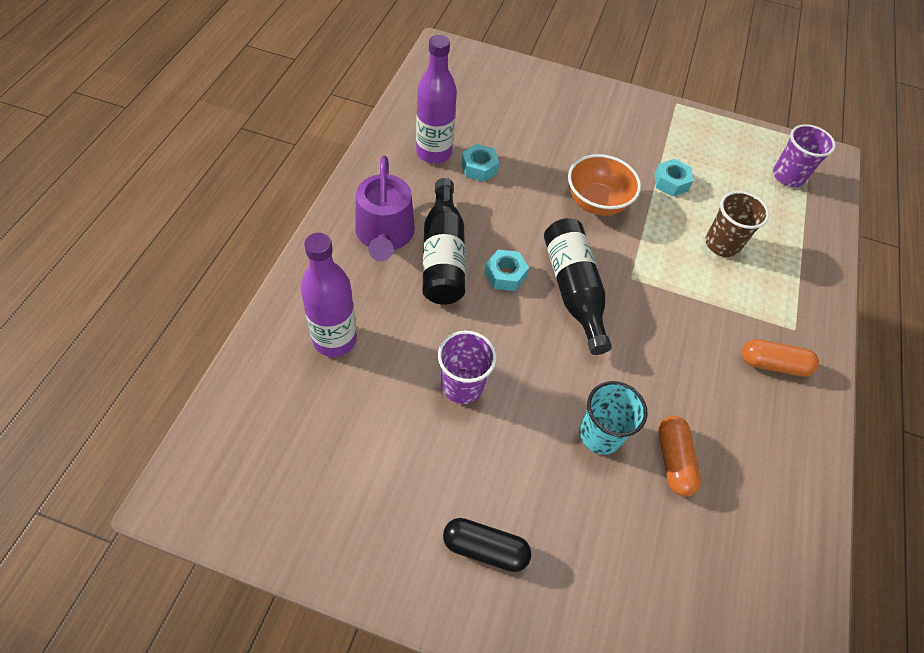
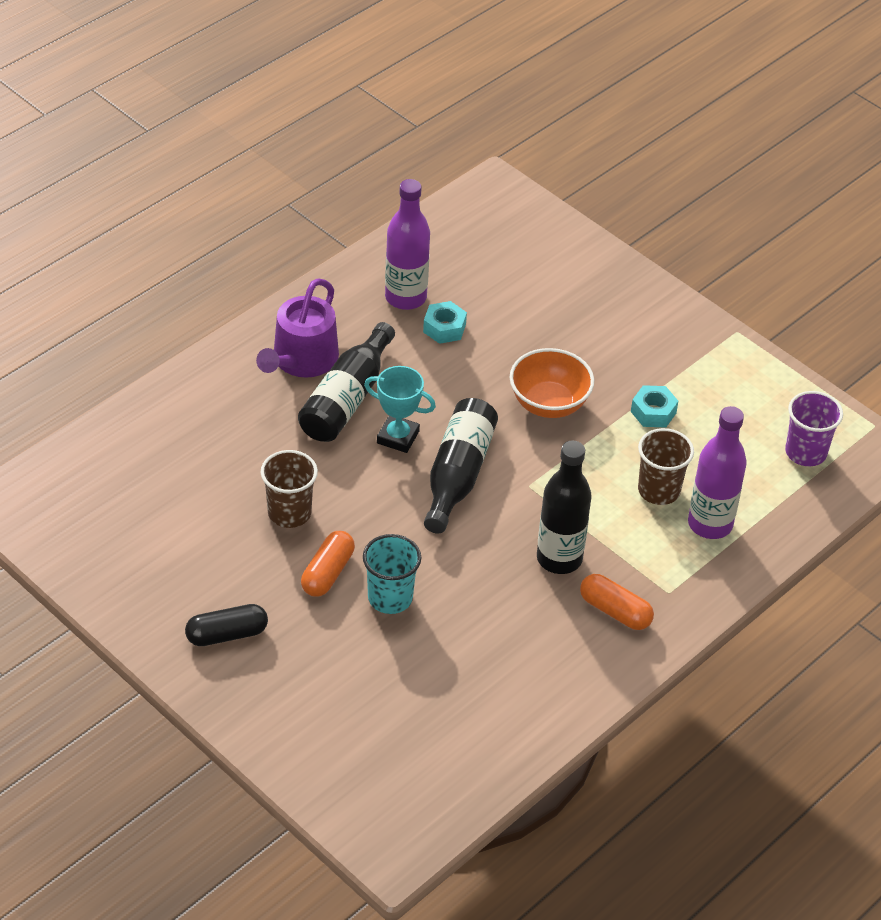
camera: 30 degrees right, 10 degrees down
(334, 339) = (197, 434): purple bottle -> purple bottle (710, 524)
(462, 385) = (289, 513): purple cup -> brown cup
(485, 548) = (227, 634): black capsule -> black capsule turned 60 degrees counterclockwise
(505, 275) = (398, 437): turquoise nut -> turquoise trophy
(673, 460) = (444, 643): orange capsule -> orange capsule (328, 573)
(699, 334) = (559, 558): none -> black bottle

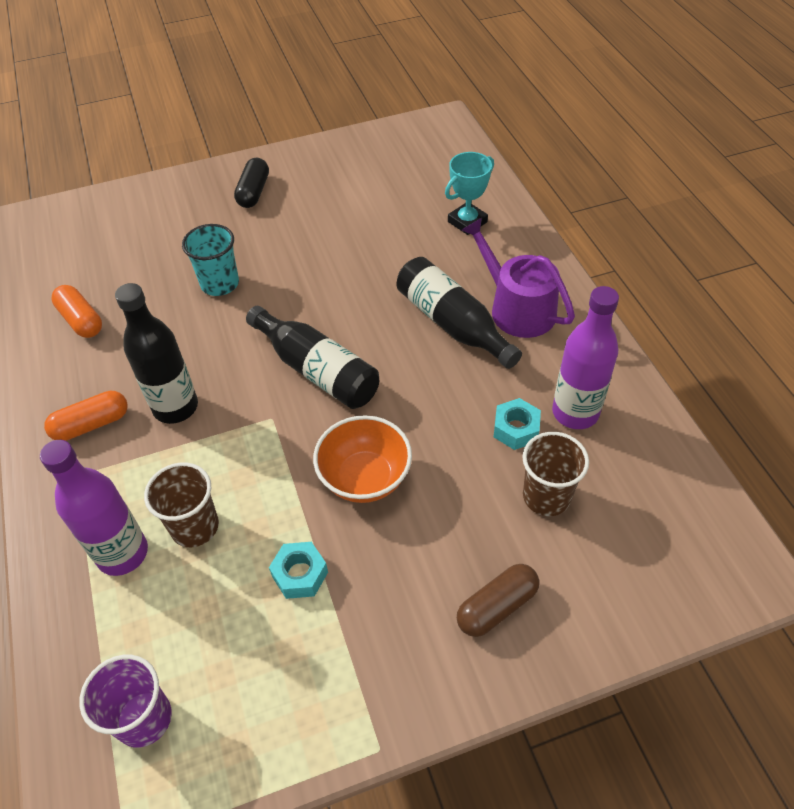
camera: 120 degrees right, 5 degrees up
(289, 513) = (344, 252): brown cup -> brown cup (546, 496)
(328, 573) = (269, 256): orange capsule -> orange capsule (81, 320)
(398, 437) = (386, 344): turquoise trophy -> turquoise trophy (467, 222)
(605, 302) = (497, 607): none -> brown capsule

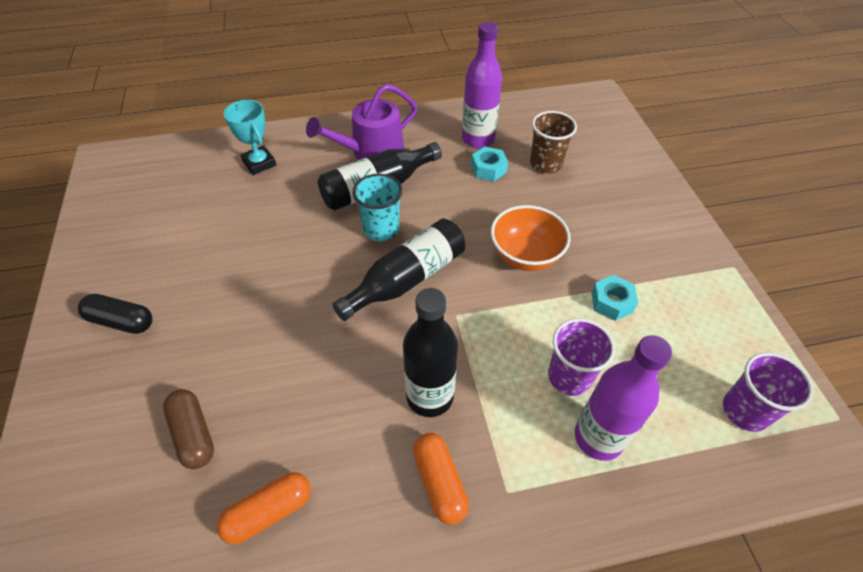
camera: 85 degrees left, 0 degrees up
(195, 526) = (569, 377): brown cup -> purple cup
(220, 284) = (263, 356): turquoise cup -> turquoise cup (381, 229)
(497, 607) = (628, 199): brown capsule -> brown capsule (193, 434)

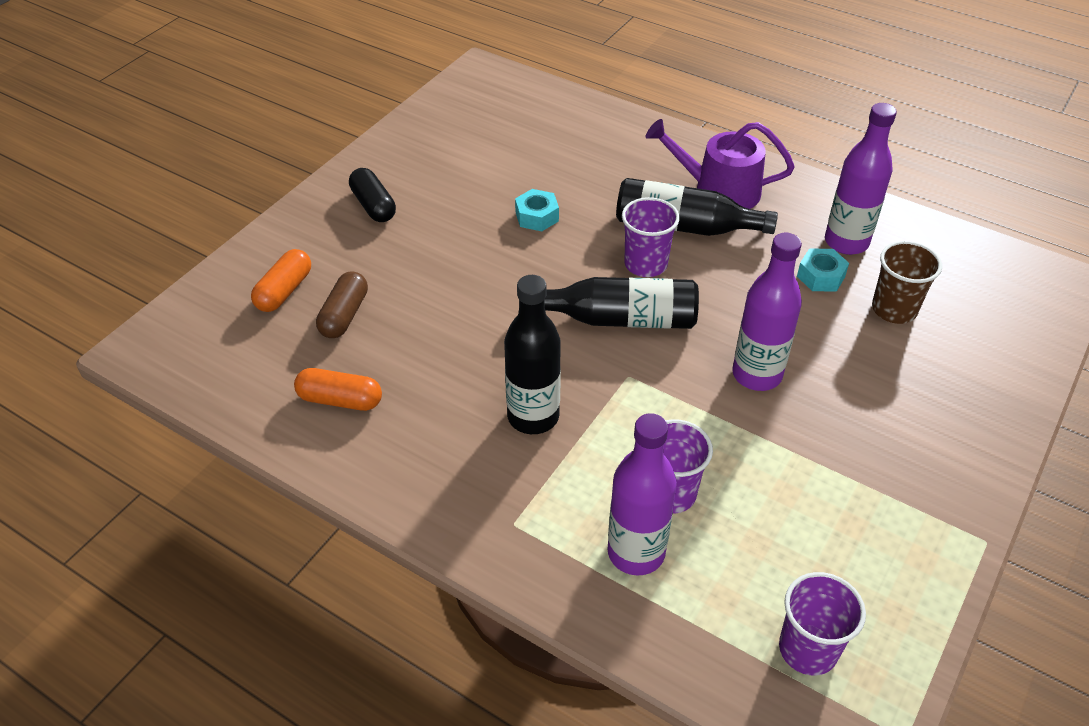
camera: 45 degrees right, 5 degrees down
(259, 163) = (601, 143): turquoise trophy -> none
(381, 229) = (645, 264): turquoise cup -> purple cup
(439, 482) = (471, 476): orange capsule -> orange capsule (284, 291)
(525, 256) = (757, 375): orange bowl -> purple bottle
(611, 302) = (794, 471): turquoise nut -> turquoise nut (537, 216)

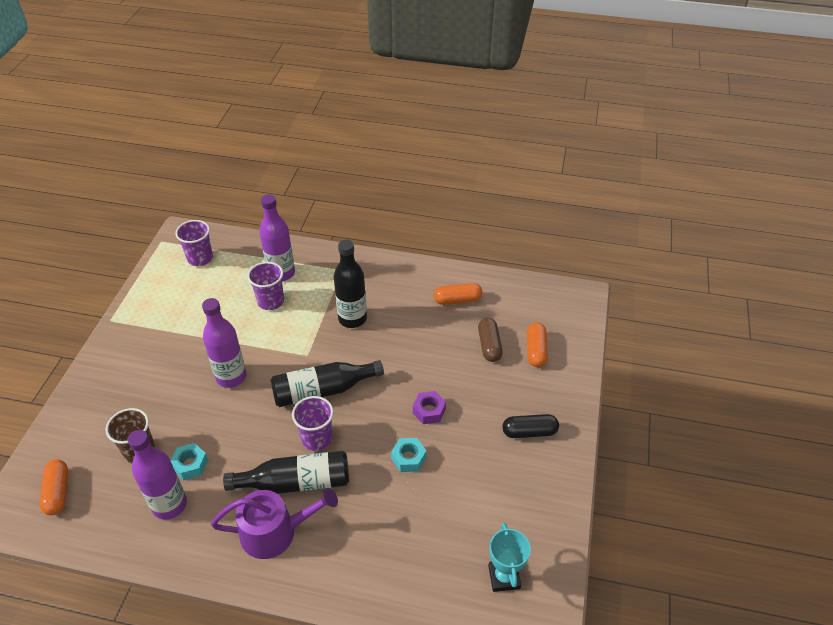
camera: 160 degrees right, 0 degrees up
(373, 205) = (529, 432): black capsule -> black capsule turned 45 degrees counterclockwise
(483, 257) = (429, 411): none -> purple nut
(492, 107) = (504, 577): none -> turquoise trophy
(999, 289) = (58, 492): none -> orange capsule

